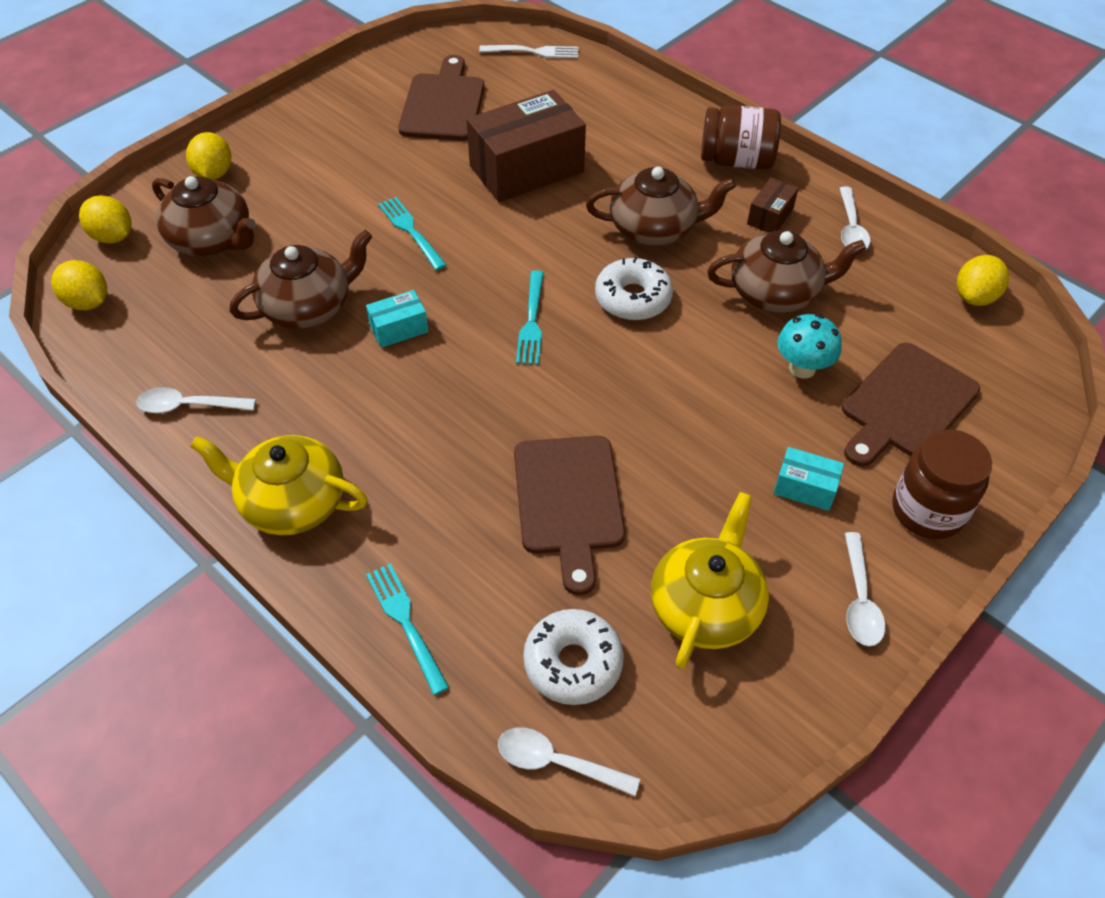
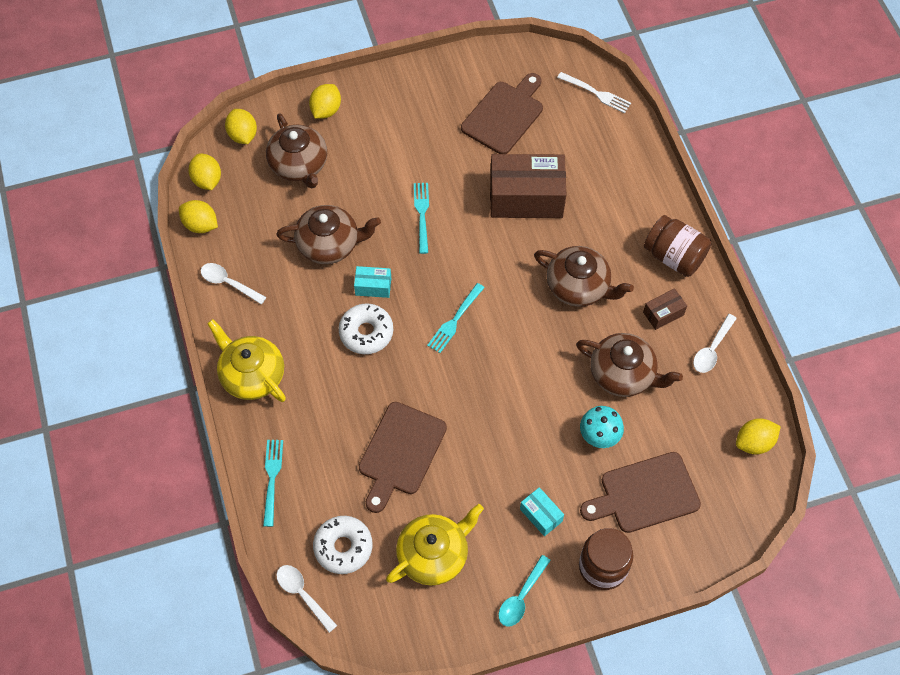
camera: 30 degrees right, 10 degrees up
(106, 355) = (200, 225): none -> yellow lemon
(633, 298) = (528, 333): white donut -> white donut (366, 332)
(859, 599) = (521, 597): white spoon -> turquoise spoon

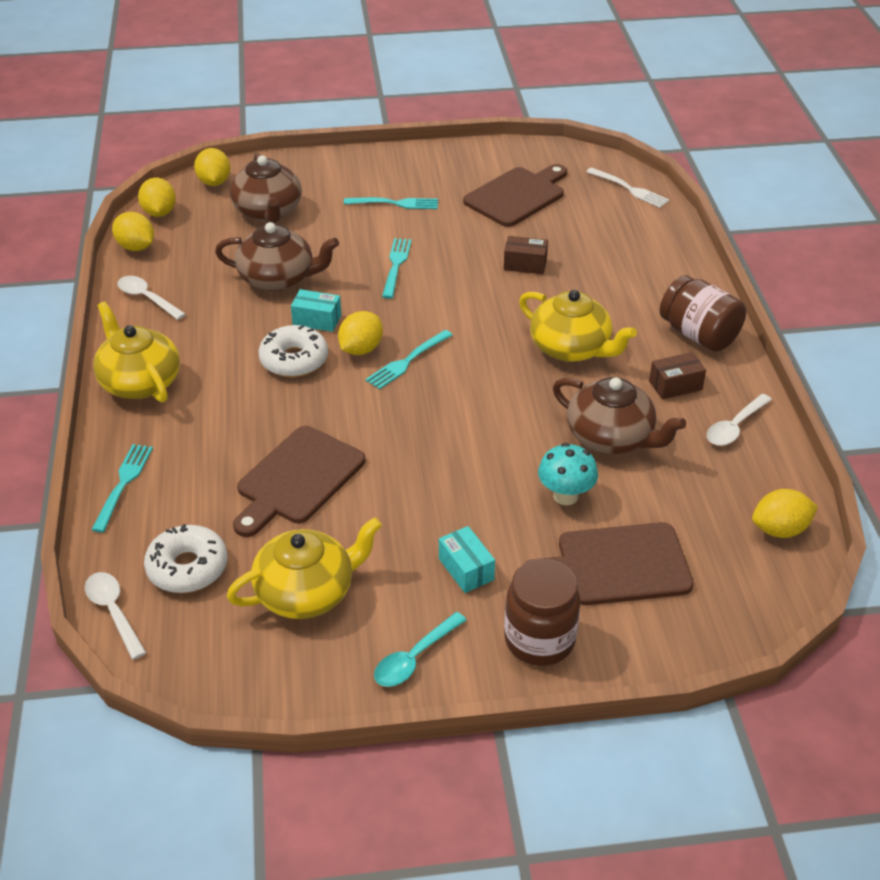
camera: 10 degrees right, 20 degrees down
(326, 110) = (314, 172): yellow lemon -> yellow lemon (361, 349)
(404, 140) = (395, 203): none -> turquoise fork
(526, 198) = (525, 264): brown box -> brown box, size x0.46
(578, 286) = (571, 348): brown teapot -> yellow teapot

